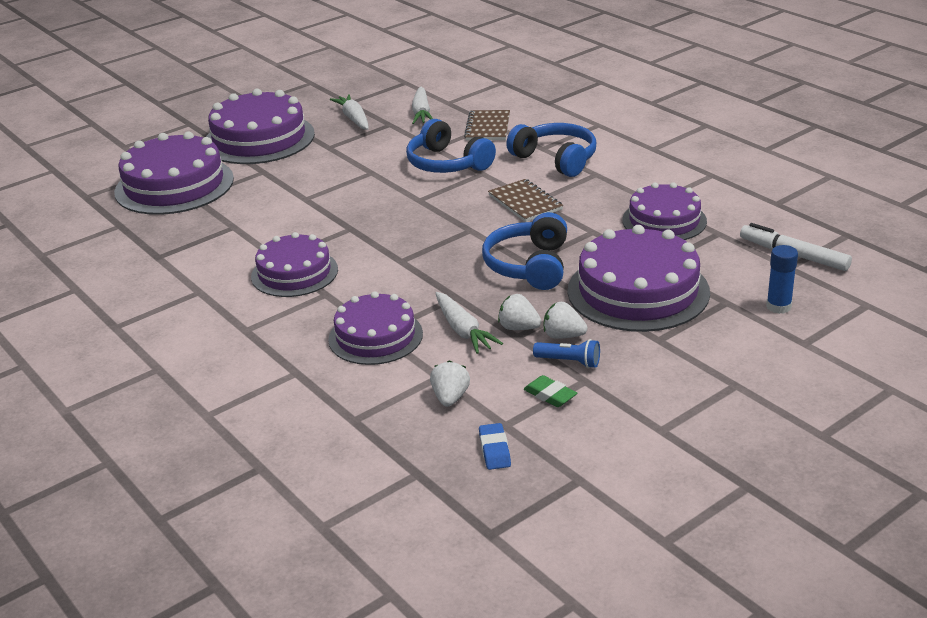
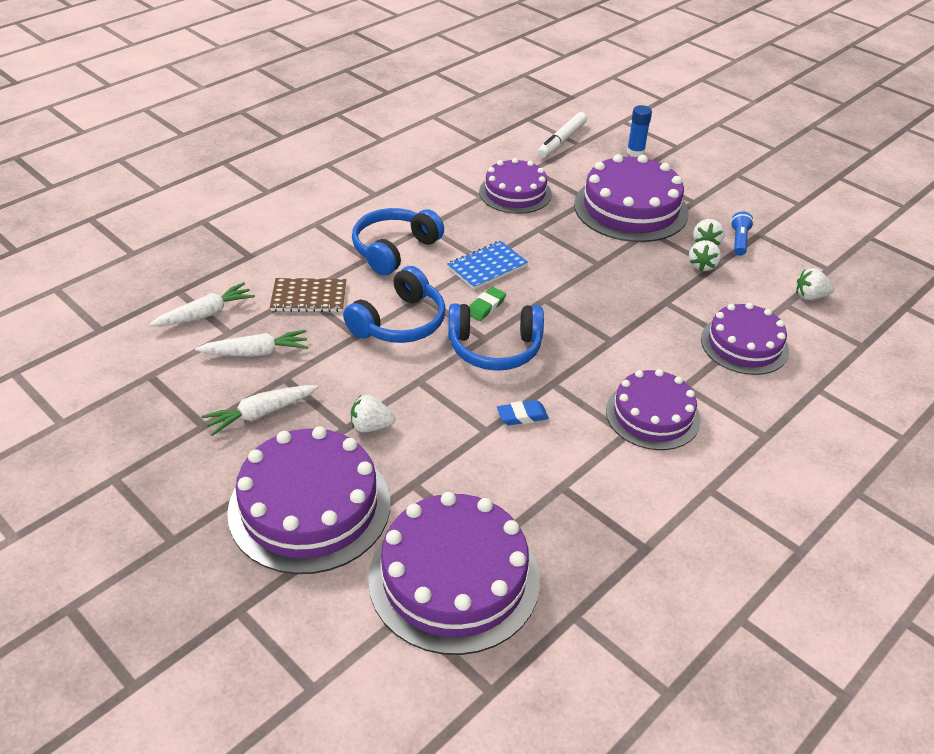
camera: 100 degrees left, 10 degrees up
(326, 155) = (371, 426): none -> white strawberry
(463, 331) = (717, 294): white carrot -> white carrot (206, 314)
(495, 450) = (860, 272): blue eraser -> blue eraser (522, 416)
(525, 202) = (487, 267): brown notebook -> blue notebook
(529, 266) = (604, 262): blue headphones -> blue headphones (495, 348)
(550, 395) = (784, 249): green eraser -> green eraser (486, 307)

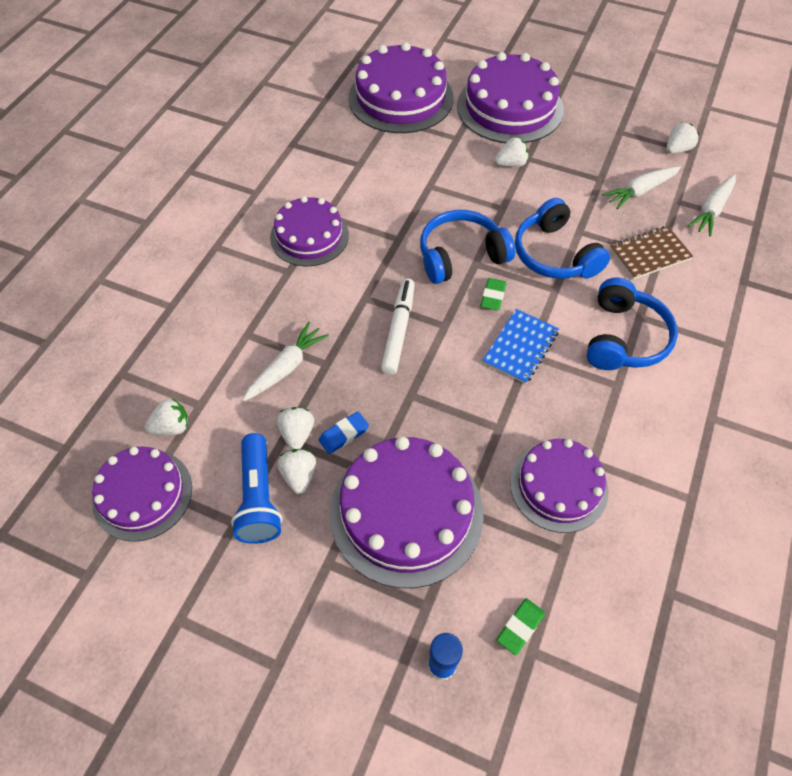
camera: 160 degrees right, 15 degrees up
(164, 383) = (677, 149): none -> white strawberry
(260, 414) = (591, 149): white carrot -> white carrot (286, 367)
(400, 322) = (554, 254): blue headphones -> blue headphones turned 45 degrees counterclockwise
(522, 416) = (409, 204): blue eraser -> blue eraser (344, 435)
(562, 141) = (561, 650): white marker -> white marker (398, 331)
(581, 152) = (520, 627): none -> green eraser
(739, 241) = (259, 498): blue flashlight -> blue flashlight, size x1.67
(744, 345) = (240, 334): purple cake -> purple cake (142, 494)

